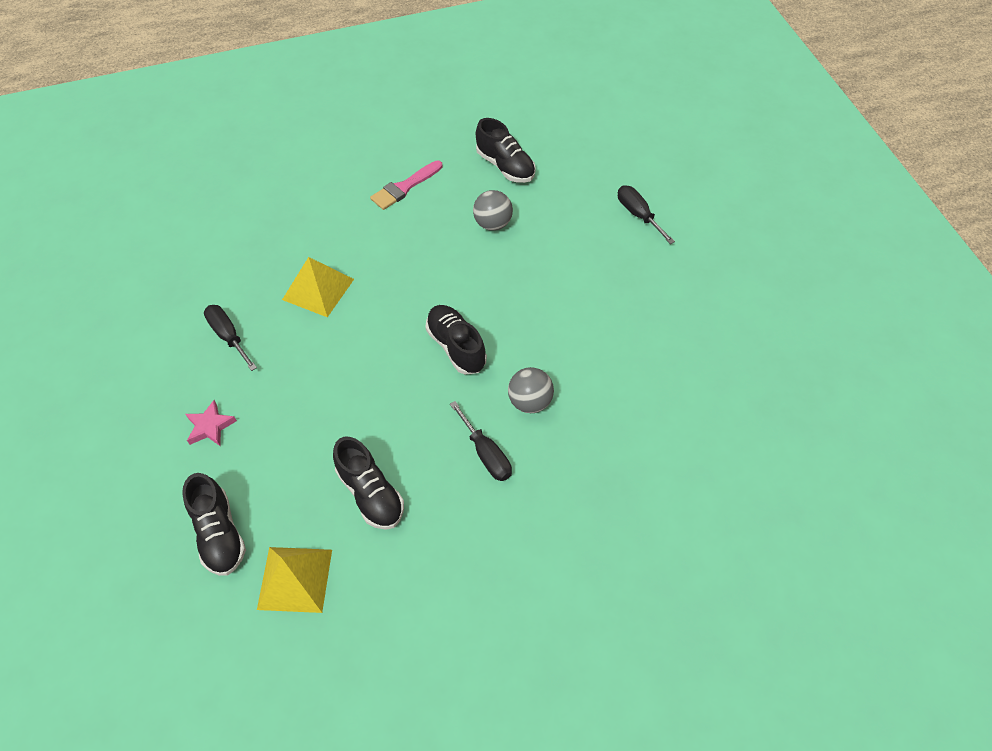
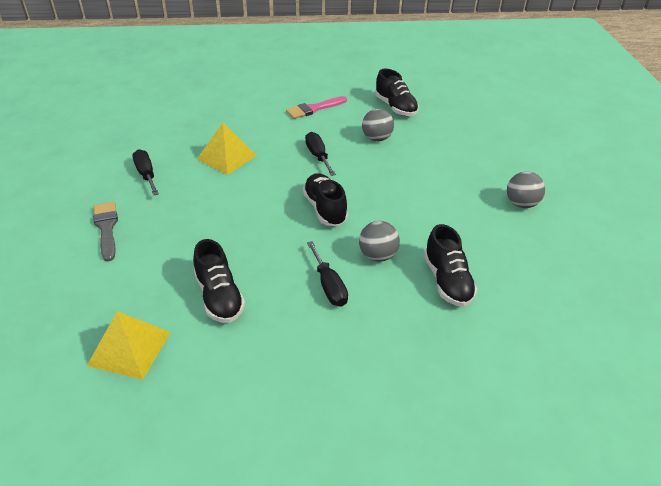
camera: 10 degrees right, 15 degrees down
(210, 426) = (106, 228): pink star -> grey brush
(219, 534) = (80, 303): black shoe -> black shoe (447, 281)
(638, 215) = (497, 149): black screwdriver -> black screwdriver (318, 156)
(676, 295) = (521, 204): none -> grey ball

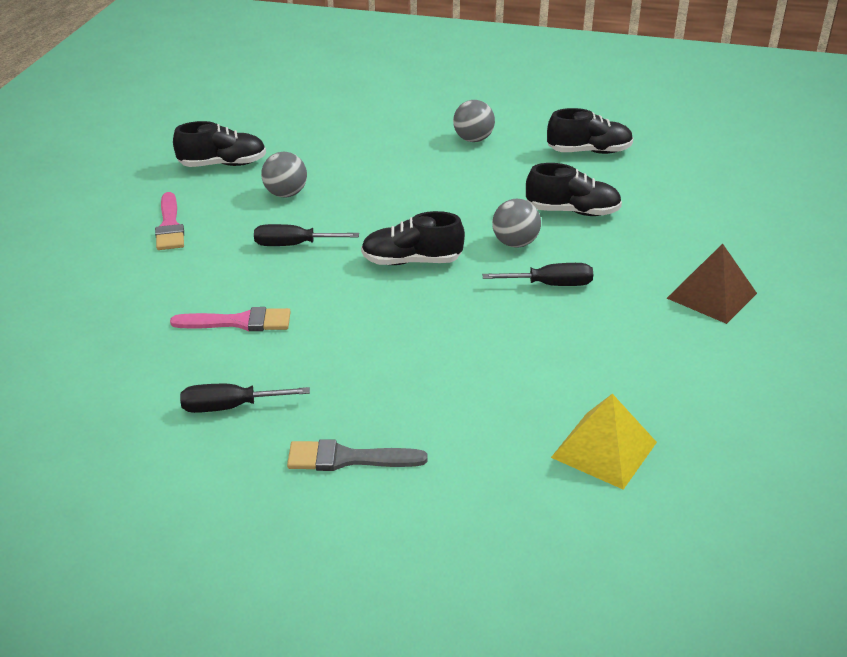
camera: 70 degrees left, 5 degrees down
(219, 297) = (539, 367): black shoe -> black shoe (589, 152)
(226, 157) = (238, 322): yellow pyramid -> pink brush
(361, 397) = (712, 295): none -> brown pyramid

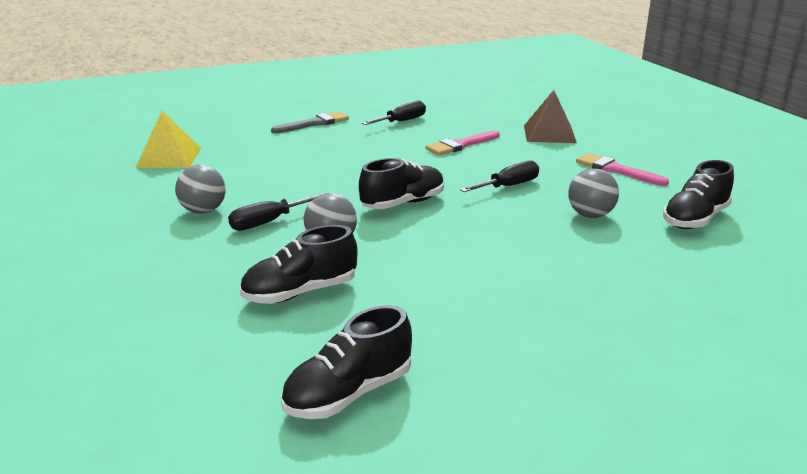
camera: 145 degrees right, 10 degrees down
(473, 139) = (525, 348): grey ball -> grey ball (203, 211)
(712, 295) = (107, 258): brown pyramid -> brown pyramid (549, 134)

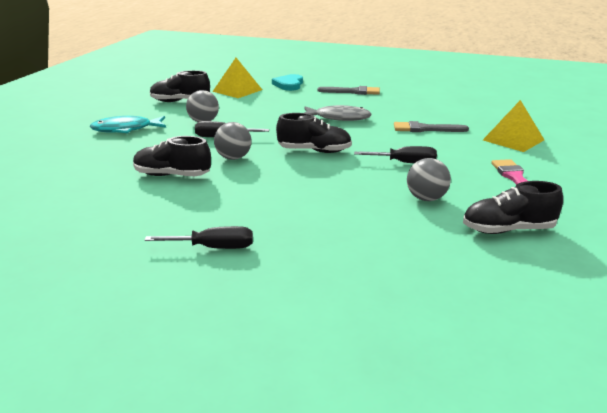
camera: 40 degrees right, 0 degrees up
(108, 257) = (126, 129): none -> turquoise fish
(223, 133) = (289, 85): none -> turquoise heart
(348, 393) = (105, 227): black shoe -> black shoe (180, 101)
(356, 158) = (339, 118): none -> grey fish
(402, 121) = (414, 104): black screwdriver -> black screwdriver (214, 248)
(461, 145) = (425, 129): pink brush -> grey brush
(549, 134) = (513, 140): brown pyramid -> yellow pyramid

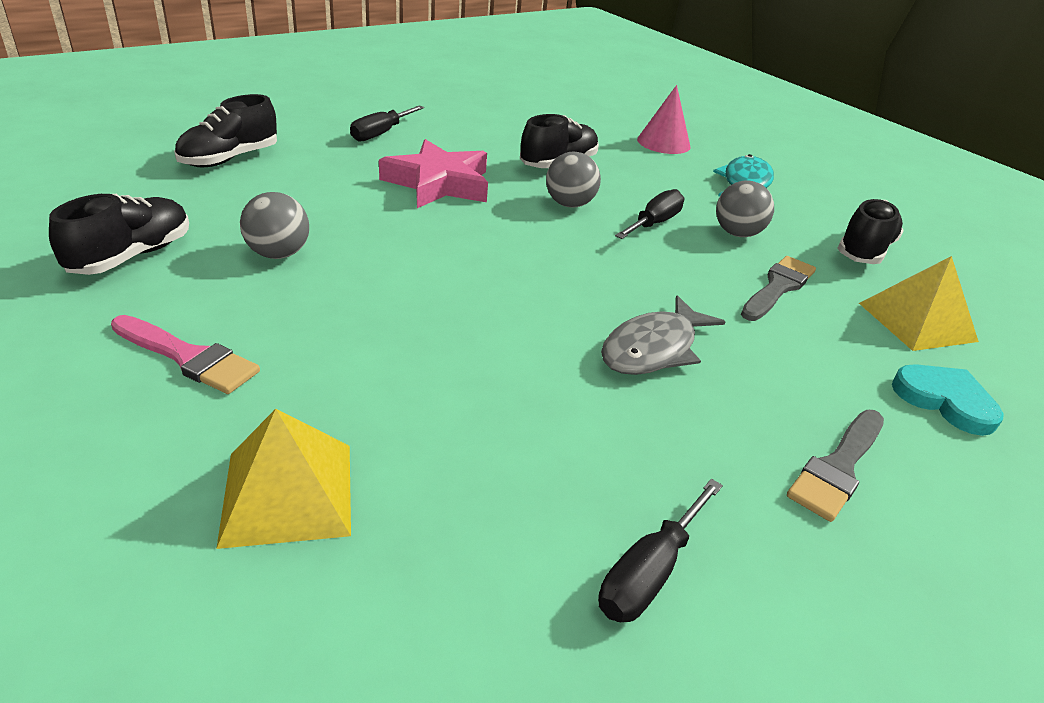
camera: 120 degrees right, 10 degrees up
(77, 158) = (663, 143): none -> pink cone
(268, 195) = (438, 183): none -> pink star
(314, 151) = (525, 258): black shoe -> black shoe (230, 159)
(405, 163) = (388, 300): black screwdriver -> black screwdriver (649, 572)
(425, 129) = (489, 412): grey brush -> grey brush (778, 287)

